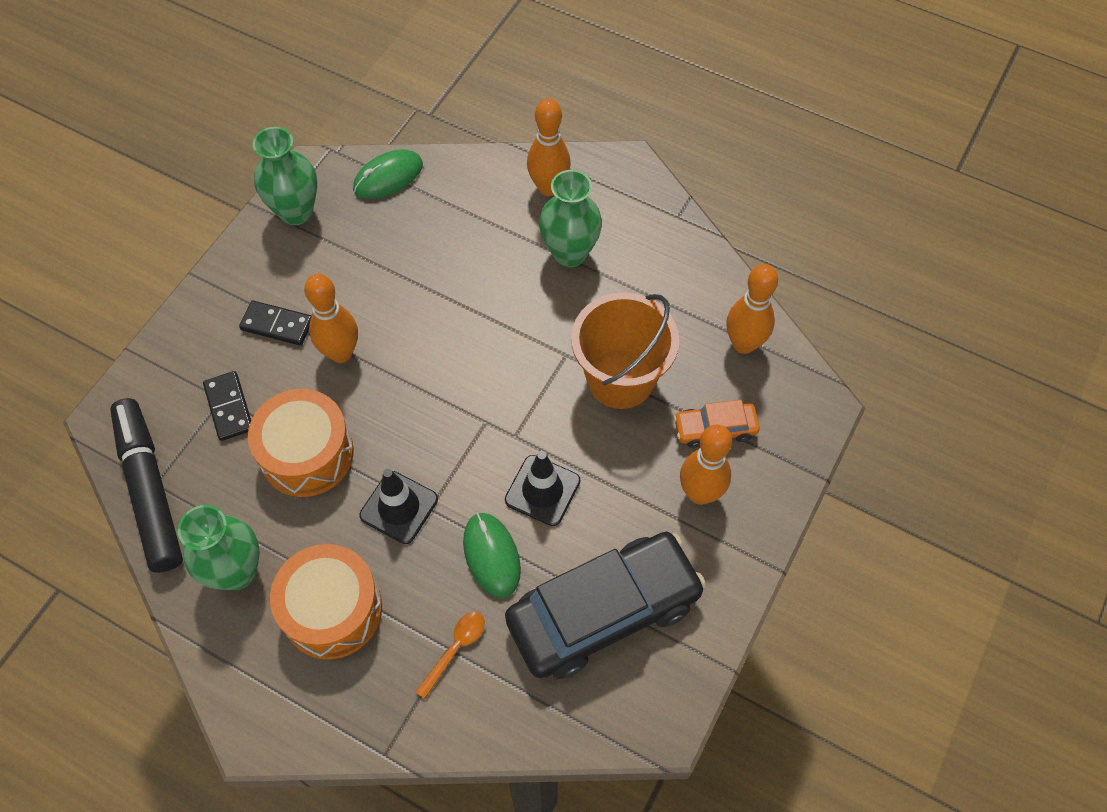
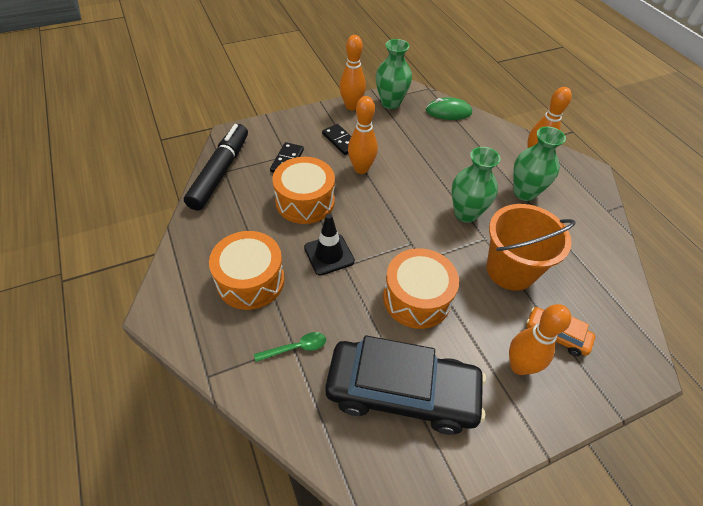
camera: 35 degrees right, 10 degrees down
(236, 571) = (223, 231): green vase -> green vase (466, 213)
(455, 649) = (296, 348): orange spoon -> green spoon
(491, 555) = (359, 312): green mouse -> none
(542, 490) = (417, 298): black traffic cone -> orange drum
(743, 344) = (609, 299): orange bowling pin -> orange bowling pin (351, 106)

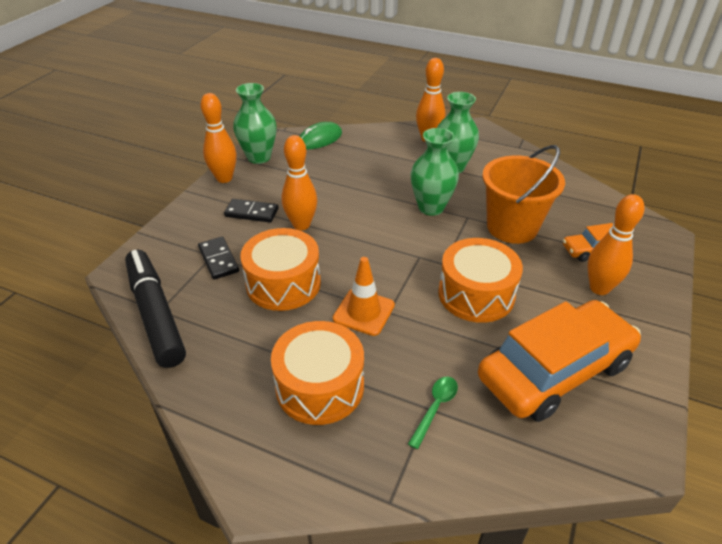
camera: 40 degrees left, 10 degrees down
(329, 254) = (364, 312): black traffic cone -> orange traffic cone
(402, 392) = (554, 371): black car -> orange car

